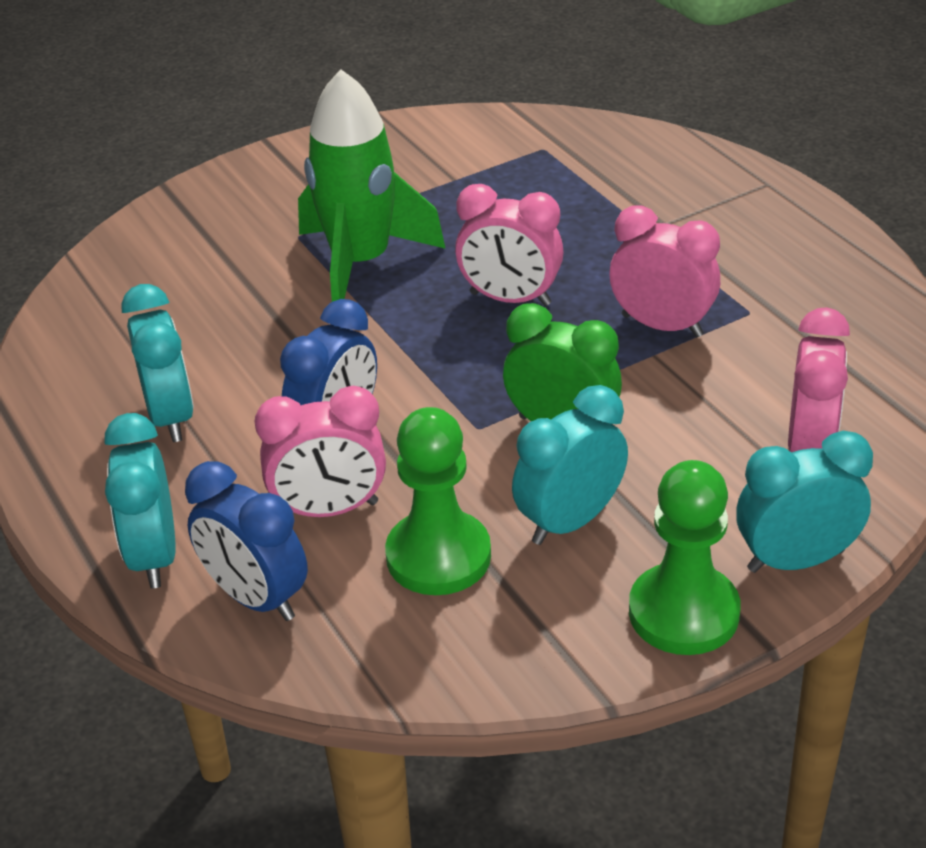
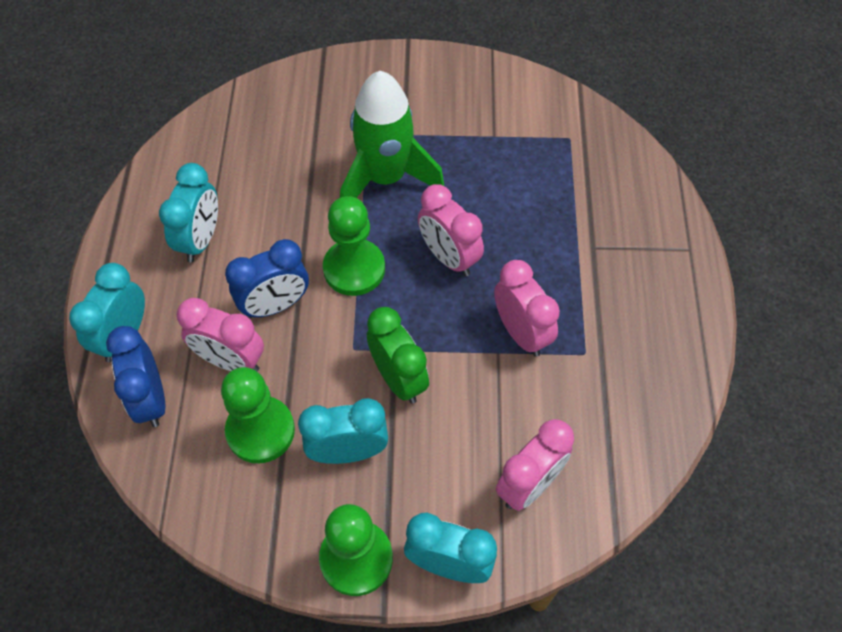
camera: 30 degrees right, 20 degrees up
(404, 357) = (354, 269): none -> green pawn

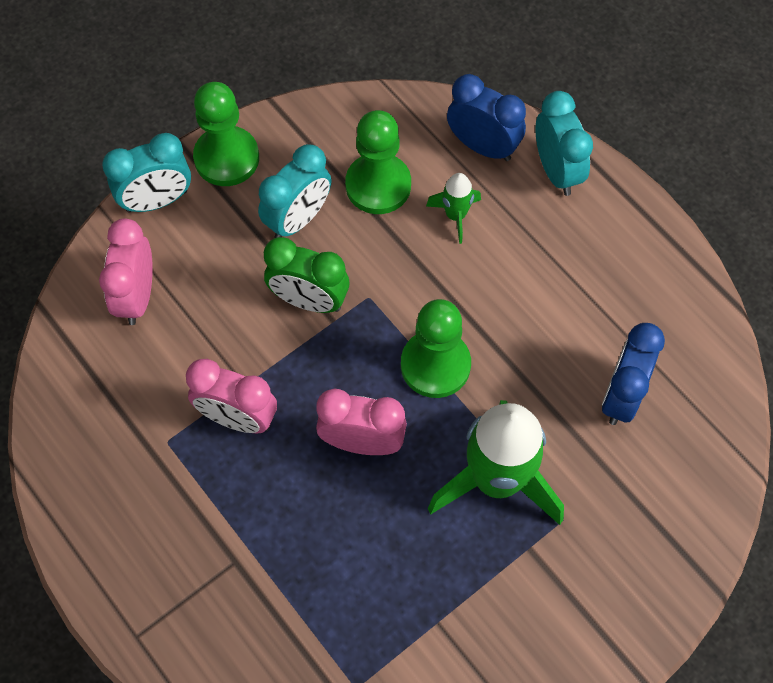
camera: 140 degrees right, 5 degrees up
(201, 240) = (592, 289): turquoise clock -> none
(231, 360) = (455, 215): pink clock -> green rocket
(275, 305) = (468, 283): blue clock -> blue clock (622, 396)

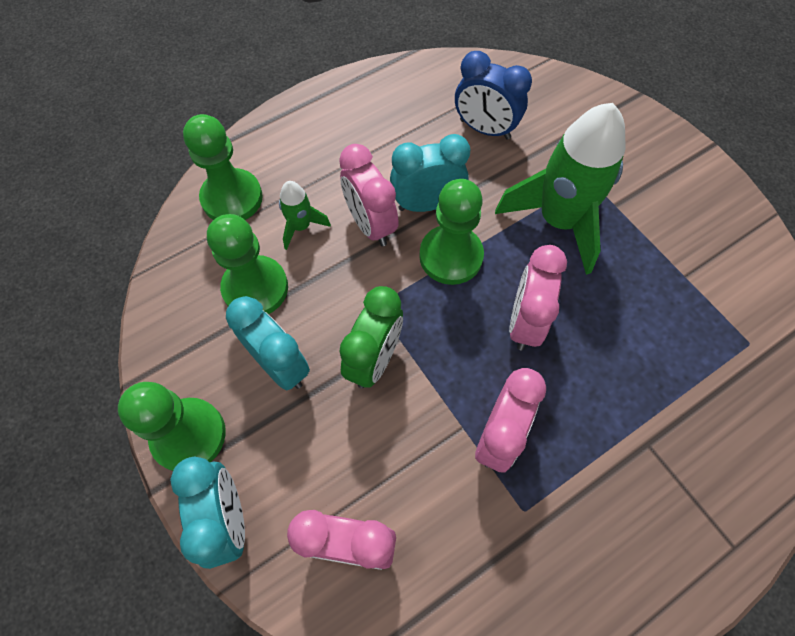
camera: 85 degrees left, 0 degrees up
(466, 282) = (370, 225): none -> pink clock
(483, 146) = (232, 198): blue clock -> green pawn
(557, 171) = (270, 147): turquoise clock -> turquoise clock (427, 204)

